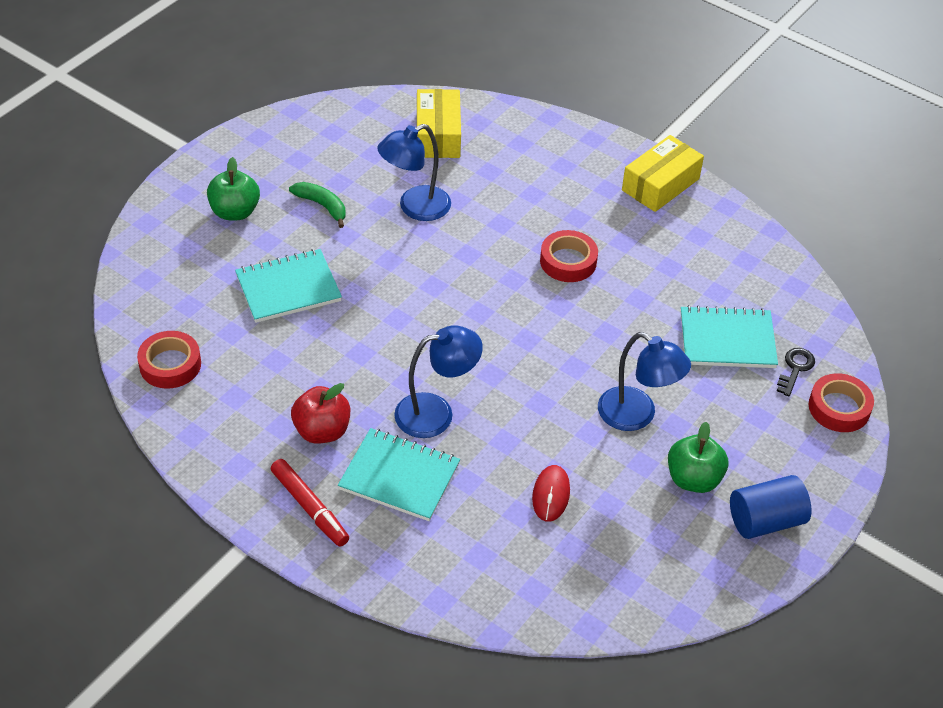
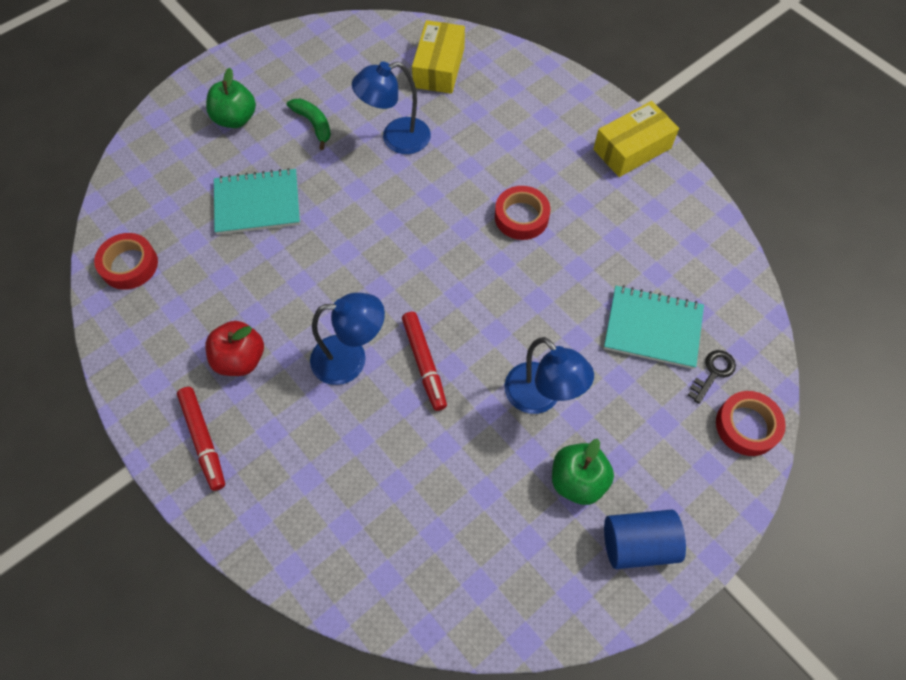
camera: 15 degrees right, 15 degrees up
(399, 476) = (296, 422): turquoise notebook -> none
(512, 405) = (424, 363): none -> red marker
(551, 495) = (432, 471): red mouse -> none

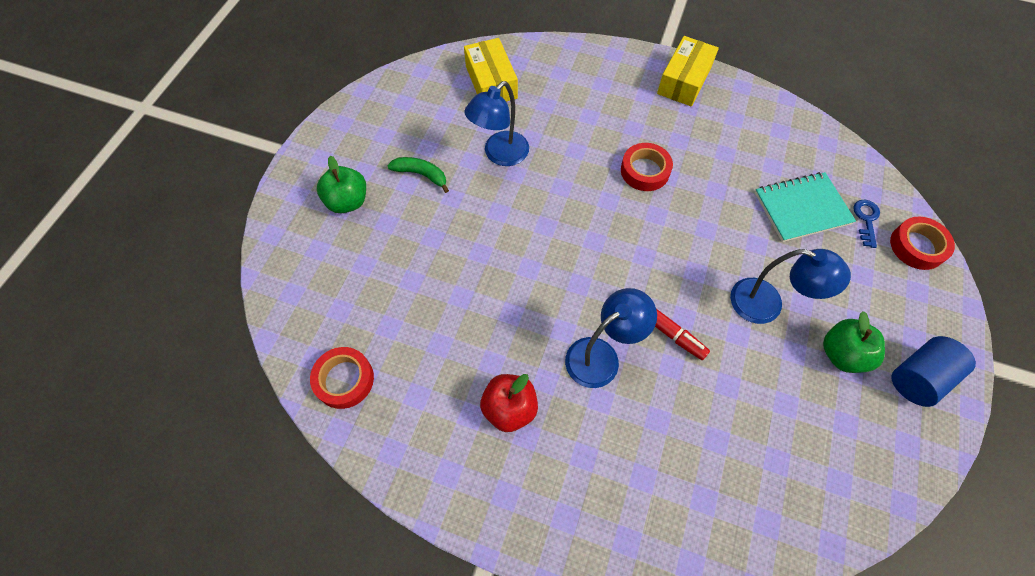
camera: 30 degrees left, 0 degrees up
(203, 440) = (531, 499): red marker -> none
(257, 203) = (422, 265): turquoise notebook -> none
(713, 373) = (866, 220): black key -> blue key

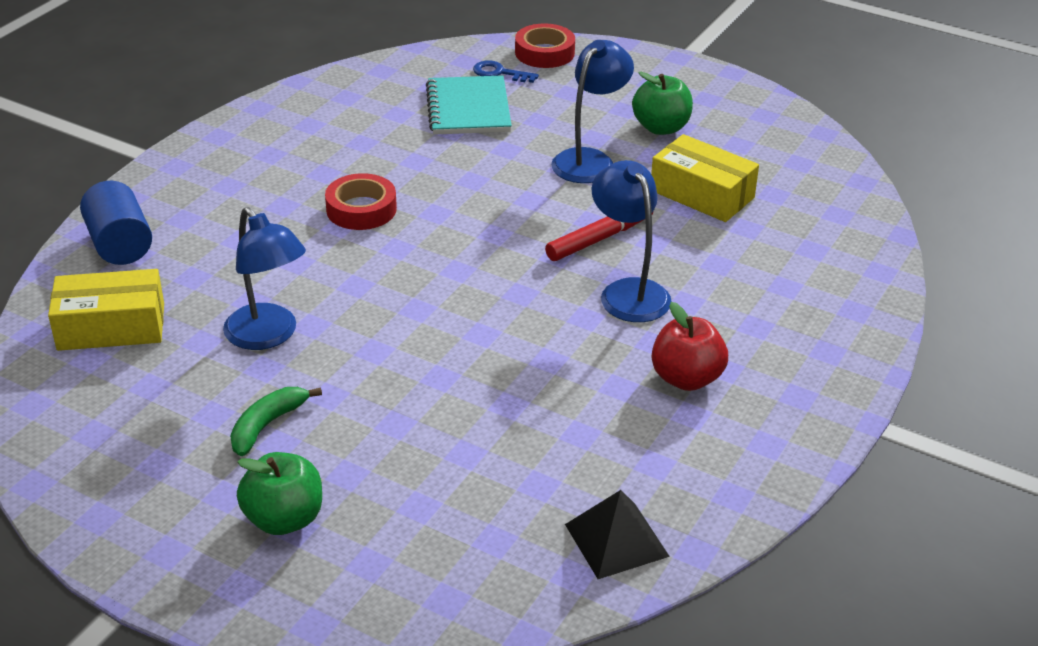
camera: 80 degrees left, 25 degrees down
(344, 380) = (616, 540): red tape -> black pyramid
(684, 81) = (221, 149): yellow box -> yellow box (702, 194)
(918, 377) = (695, 91): blue cylinder -> blue cylinder (120, 244)

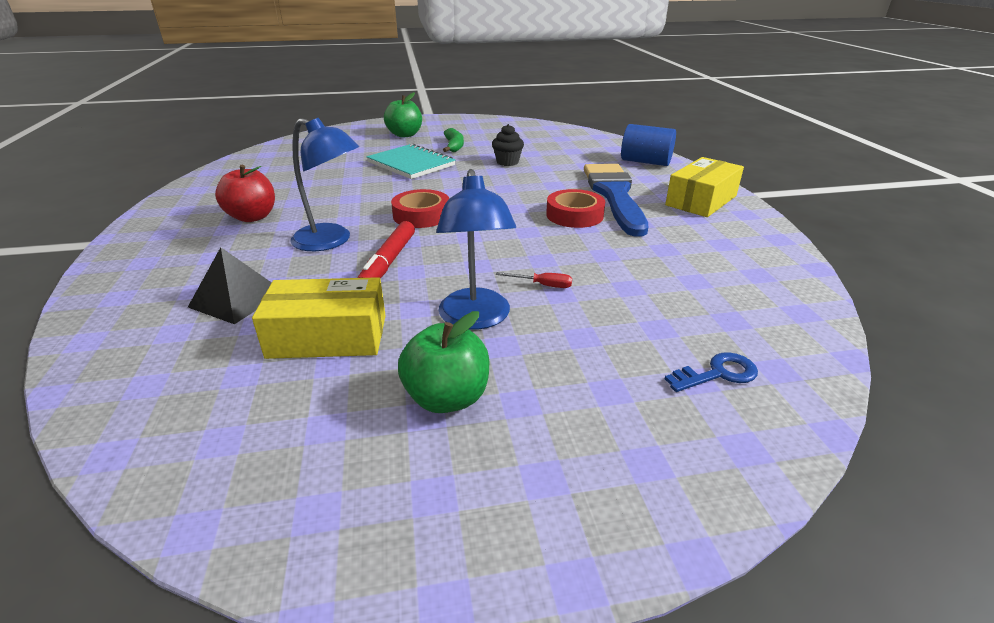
camera: 140 degrees right, 5 degrees down
(111, 327) = (576, 145): yellow box -> yellow box (701, 200)
(268, 336) = (507, 162): blue lamp -> black cupcake
(272, 214) = (614, 195): none -> blue brush
(468, 108) = (658, 314): turquoise notebook -> turquoise notebook (411, 164)
(508, 160) = (543, 285): none -> red screwdriver
(544, 53) = (741, 442): red tape -> red tape (421, 215)
(616, 540) = (253, 164): black pyramid -> black pyramid (237, 299)

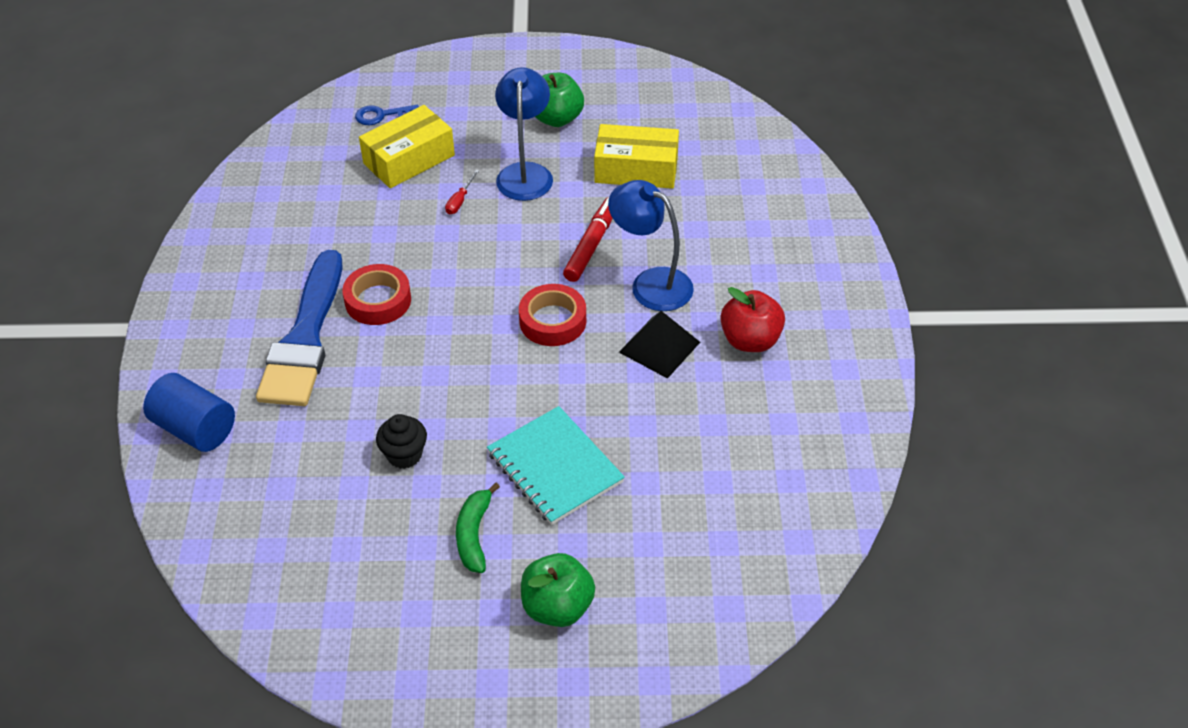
camera: 170 degrees left, 15 degrees up
(237, 299) = (717, 213): black pyramid -> black pyramid (659, 347)
(543, 285) = (460, 201): red screwdriver -> red screwdriver turned 90 degrees counterclockwise
(701, 200) = (210, 313): yellow box -> yellow box (409, 159)

